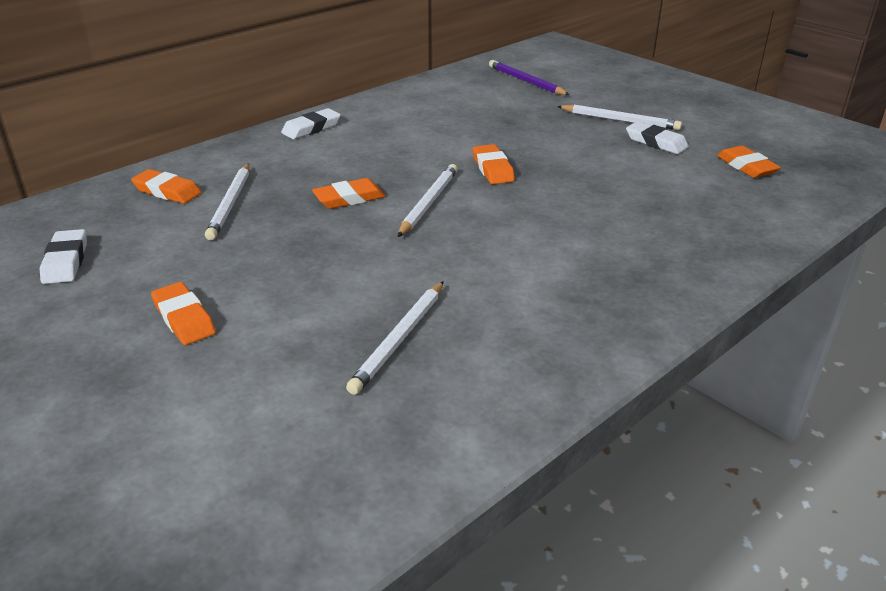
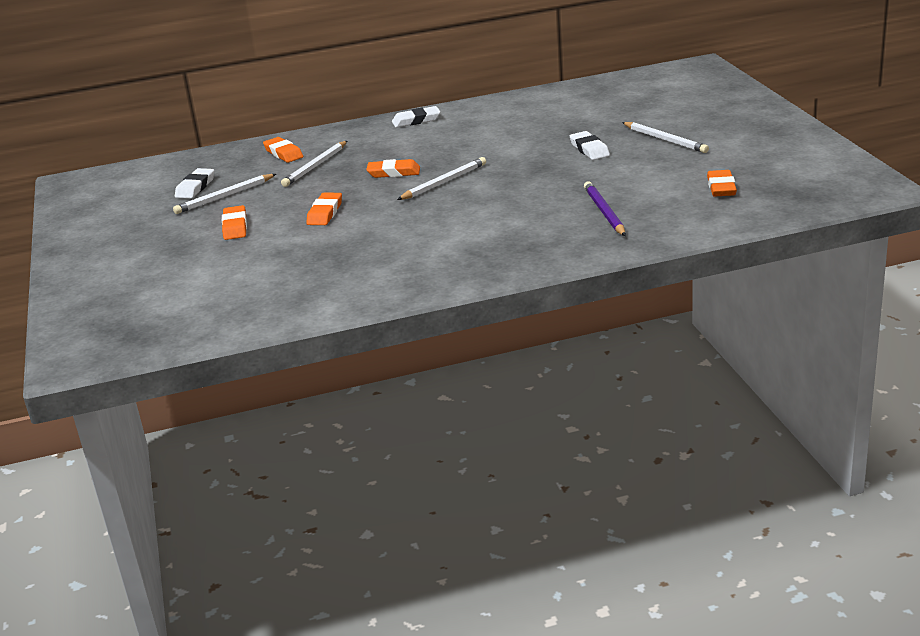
camera: 30 degrees right, 5 degrees down
(399, 339) = (342, 256): white pencil -> white pencil (224, 196)
(492, 169) = (516, 165): orange eraser -> orange eraser (325, 213)
(526, 81) = (627, 99): purple pencil -> purple pencil (604, 212)
(656, 142) = (671, 160): white eraser -> white eraser (589, 149)

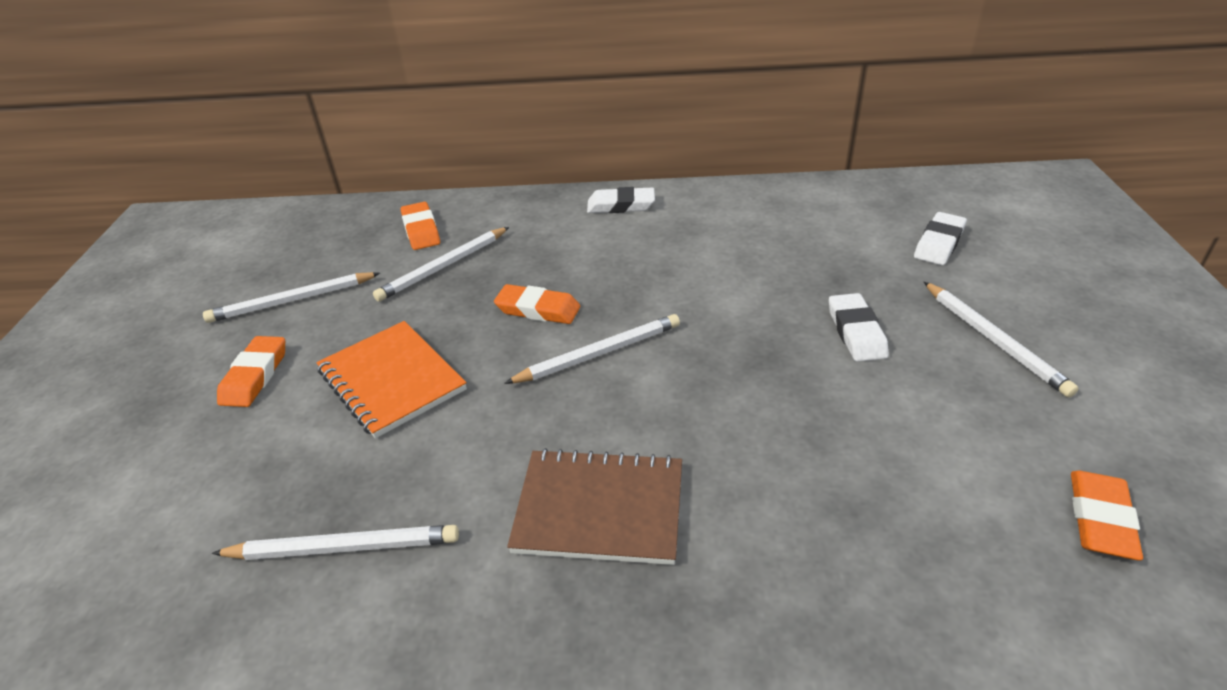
camera: 15 degrees right, 10 degrees up
(195, 187) = (273, 271): white eraser -> white eraser (939, 243)
(325, 213) = (391, 380): orange eraser -> orange notebook
(351, 265) = (343, 548): none -> white pencil
(478, 229) = (599, 508): none -> brown notebook
(604, 212) = (846, 529): purple pencil -> none

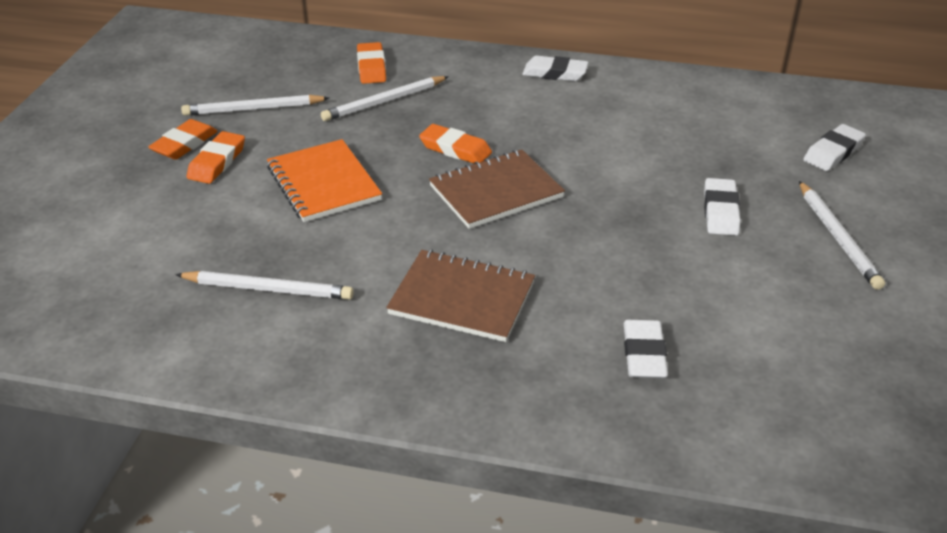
camera: 10 degrees right, 0 degrees up
(599, 354) = (496, 191): white pencil -> brown notebook
(850, 544) = (644, 354): none -> white eraser
(1100, 519) = (849, 374): orange eraser -> orange eraser (184, 144)

